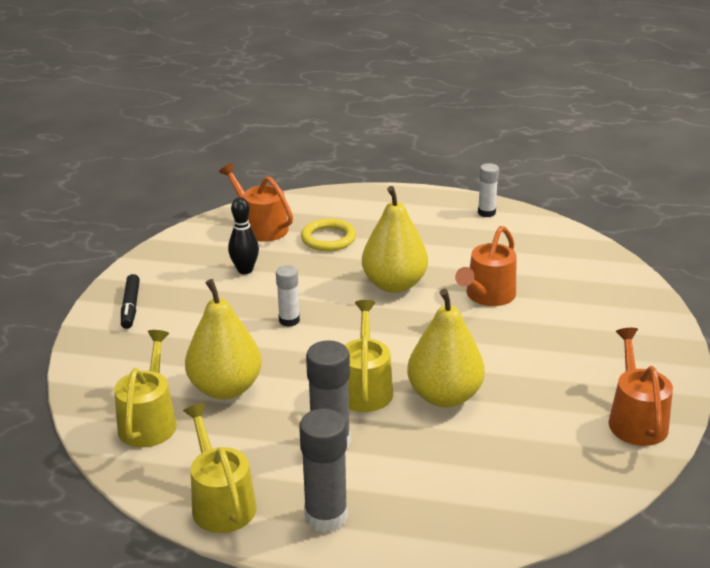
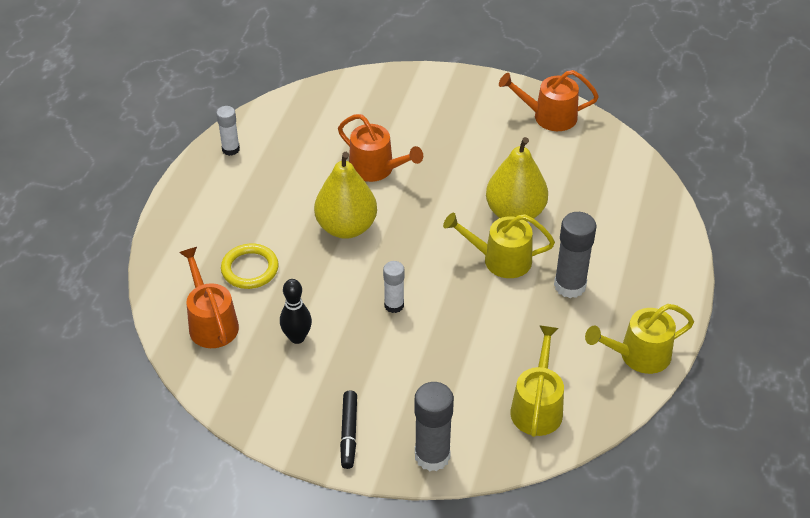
camera: 85 degrees left, 15 degrees up
(131, 306) = (349, 433): black marker -> black marker turned 90 degrees clockwise
(149, 421) = (537, 407): yellow watering can -> yellow watering can turned 90 degrees clockwise
(225, 388) = (494, 353): yellow pear -> none
(261, 227) = (211, 323): orange watering can -> orange watering can turned 105 degrees clockwise
(326, 516) = (652, 293): grey glue stick -> grey glue stick (432, 456)

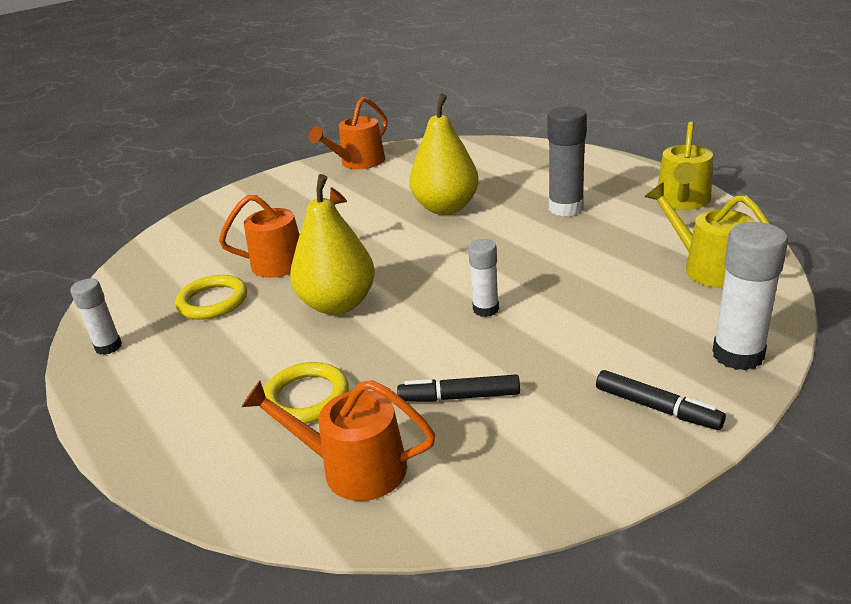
camera: 50 degrees left, 15 degrees down
(297, 337) = (460, 397): black bowling pin -> black marker
(305, 163) = (212, 301): none -> yellow ring
(432, 456) = (738, 355): grey glue stick -> white glue stick
(500, 259) = (494, 231): yellow watering can -> none

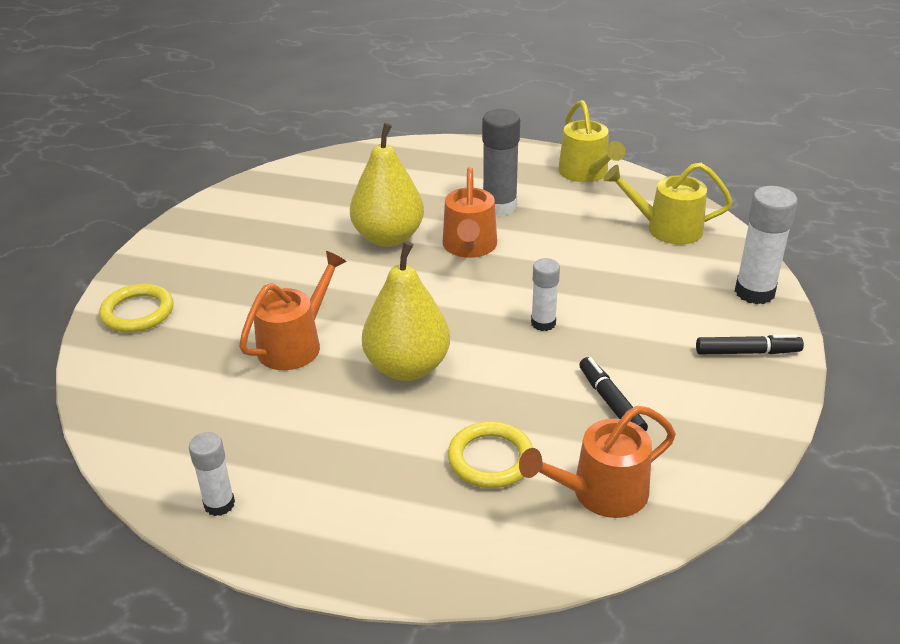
camera: 40 degrees left, 5 degrees up
(212, 301) = (271, 414): yellow ring -> yellow ring (137, 312)
(358, 163) = (226, 212): orange watering can -> orange watering can (469, 247)
(460, 397) = (611, 403): black marker -> black marker turned 105 degrees clockwise

